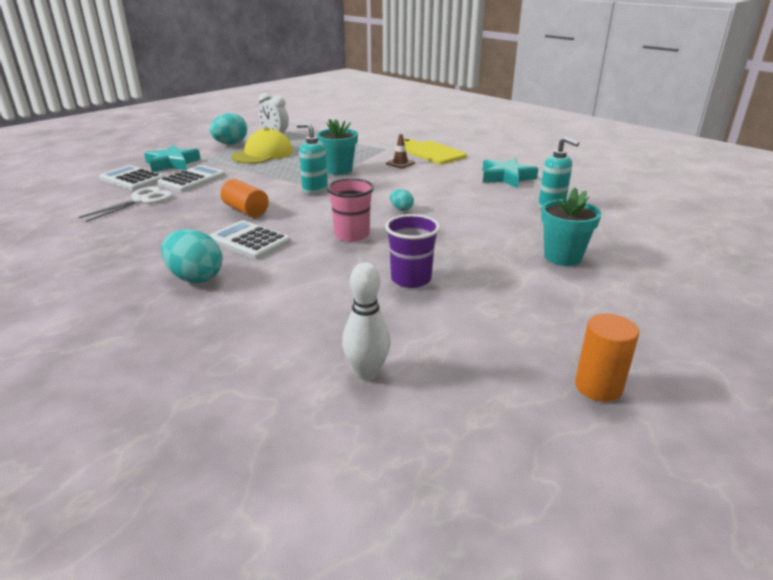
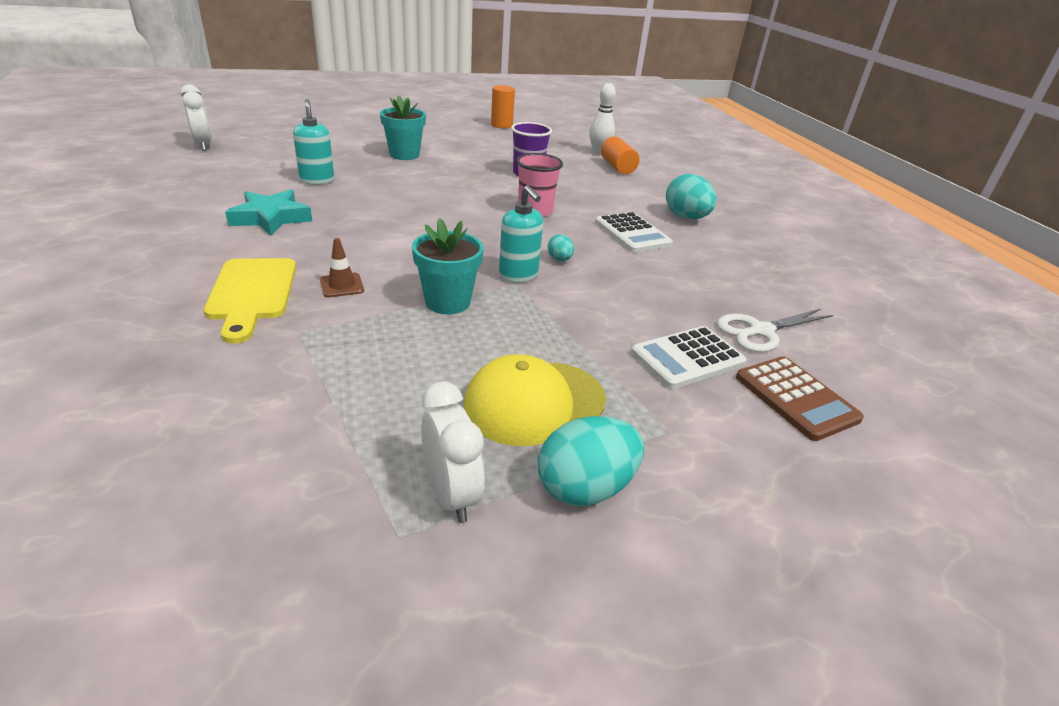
camera: 155 degrees left, 5 degrees up
(132, 179) = (796, 398): white calculator -> brown calculator
(172, 164) = (728, 432): turquoise star -> none
(246, 210) = (622, 270): orange cylinder -> orange cylinder (617, 167)
(401, 209) = (455, 220): turquoise egg -> turquoise egg (559, 259)
(700, 205) = (203, 145): none -> white clock

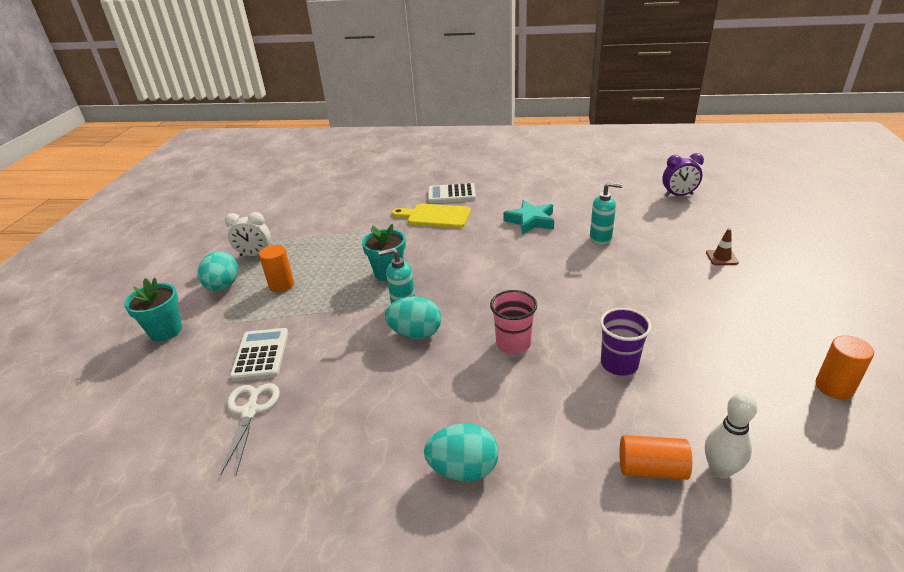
camera: 120 degrees right, 0 degrees up
(203, 145) = (678, 195): white clock -> purple clock
(342, 285) = (429, 240): brown traffic cone -> brown traffic cone (721, 258)
(404, 155) = (673, 286): turquoise flower pot -> turquoise flower pot (166, 331)
(534, 402) = (281, 285): yellow cap -> orange cylinder
(559, 259) = (415, 333): turquoise egg -> turquoise egg, size x1.98
(632, 233) = (442, 399): white calculator -> white calculator (451, 194)
(796, 398) = (186, 388): brown calculator -> none

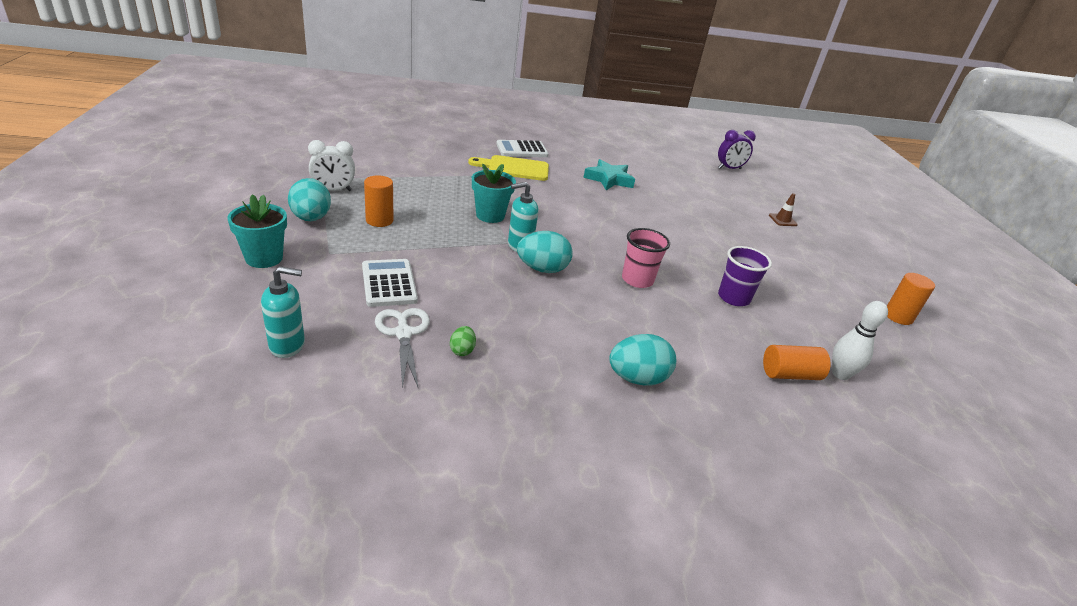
camera: 20 degrees left, 0 degrees up
(296, 431) = (462, 350): none -> green egg
(601, 238) = (678, 198): turquoise soap dispenser -> turquoise soap dispenser (287, 345)

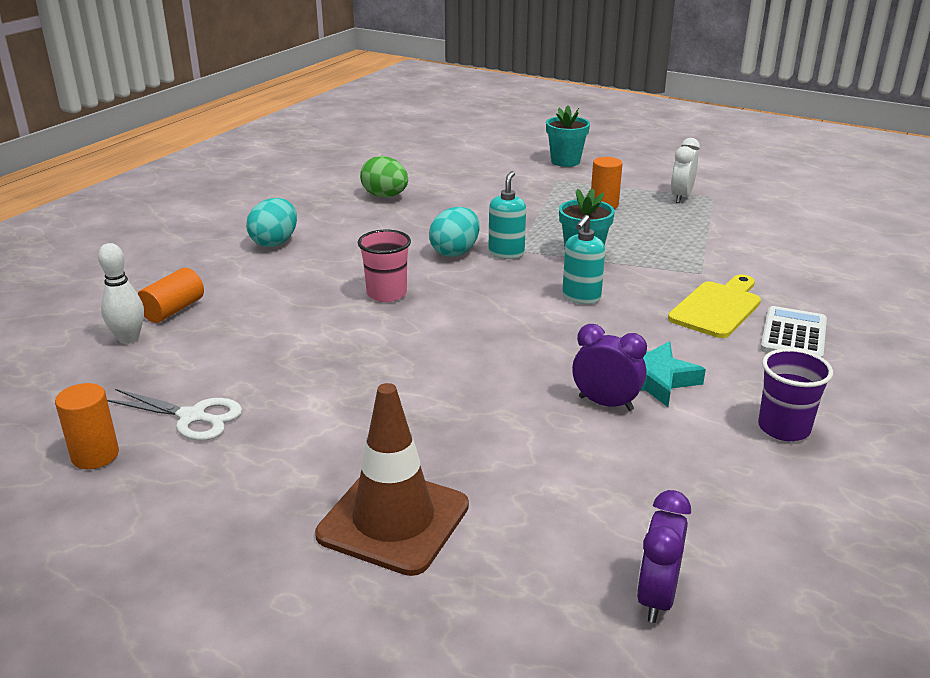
camera: 130 degrees right, 5 degrees down
(287, 345) = (450, 156): turquoise soap dispenser -> turquoise soap dispenser (581, 297)
(311, 218) = (624, 182): turquoise egg -> none
(389, 283) = (493, 191): white calculator -> none
(403, 333) = (425, 184): white scissors -> white scissors (192, 417)
(462, 350) = (385, 196): green egg -> green egg, size x1.98
(644, 188) = (606, 403): none -> purple clock
(733, 298) = (292, 339): purple cup -> purple cup (783, 428)
(782, 220) = (393, 520): brown traffic cone -> brown traffic cone, size x2.45

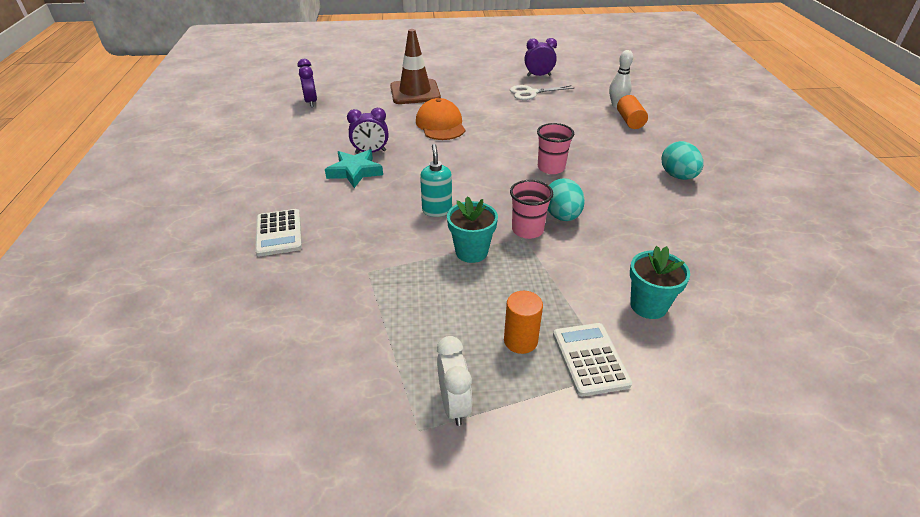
camera: 145 degrees right, 10 degrees up
(95, 455) = (538, 75): orange cylinder -> purple clock
(385, 196) = (708, 256): green egg -> none
(441, 412) = (440, 124): none -> orange cap
(506, 253) = (527, 230): turquoise soap dispenser -> pink cup
(565, 161) = (659, 432): turquoise flower pot -> turquoise flower pot (648, 306)
(565, 187) = (590, 359): none -> white calculator
(717, 308) = (340, 238): yellow cutting board -> none
(783, 428) = (276, 170): purple cup -> none

